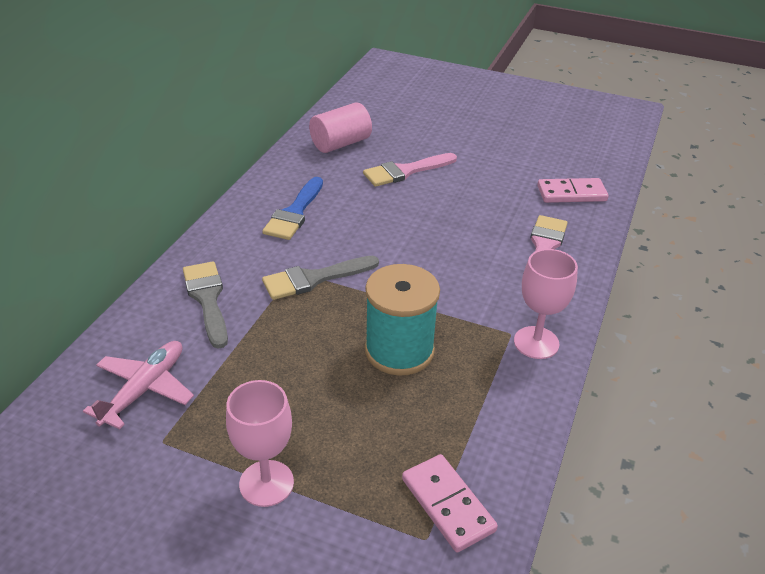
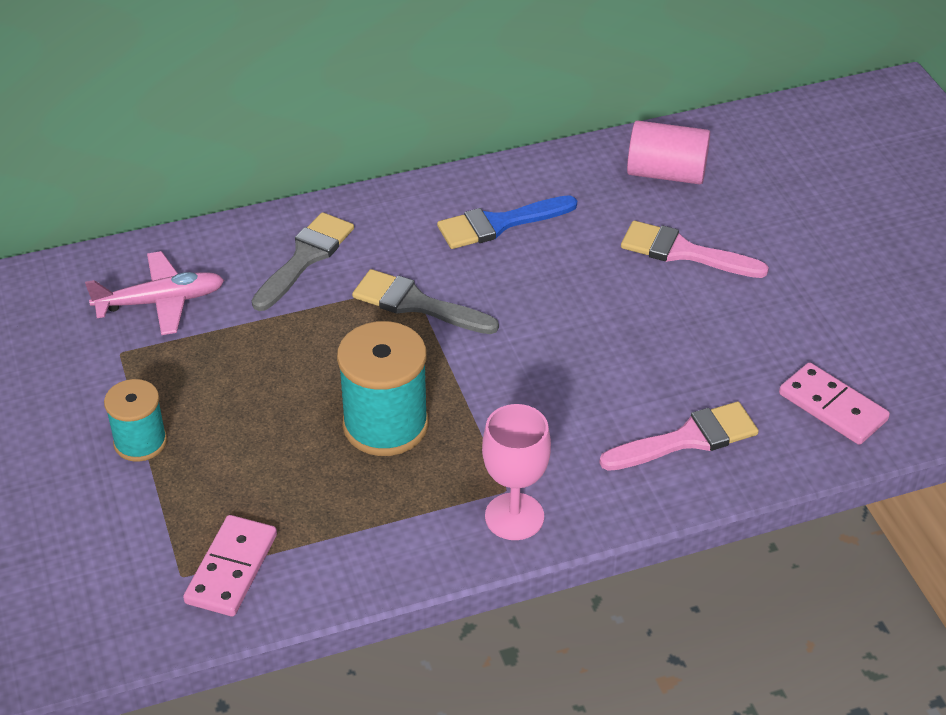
camera: 50 degrees right, 5 degrees up
(266, 483) = (140, 442): pink goblet -> turquoise spool

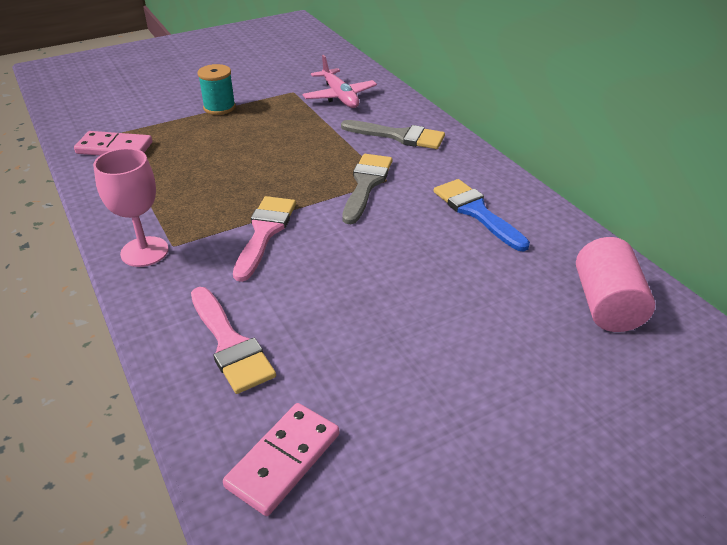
camera: 80 degrees right, 5 degrees down
(385, 425) = (238, 186): turquoise spool -> none
(684, 252) = (490, 325): pink brush -> pink brush (264, 233)

